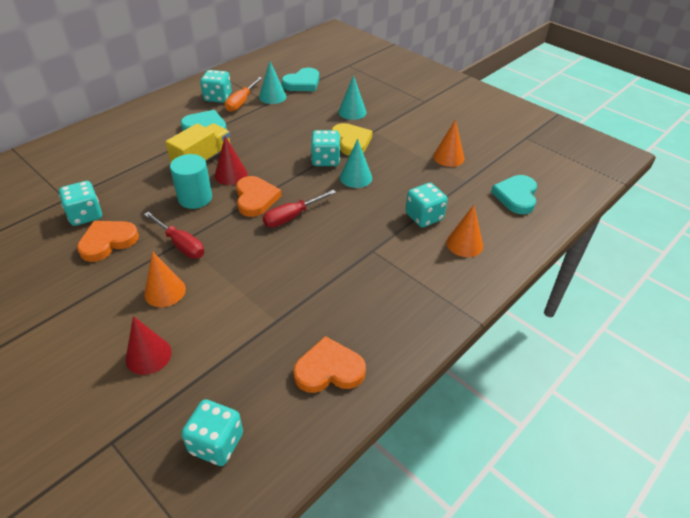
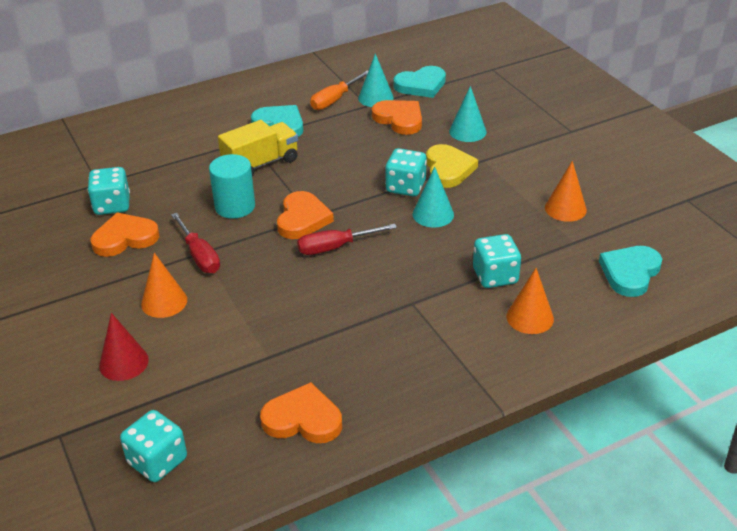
camera: 20 degrees right, 5 degrees down
(218, 97) = (309, 90): turquoise dice -> none
(231, 175) = (286, 186): red cone -> none
(297, 110) = (399, 119): none -> orange heart

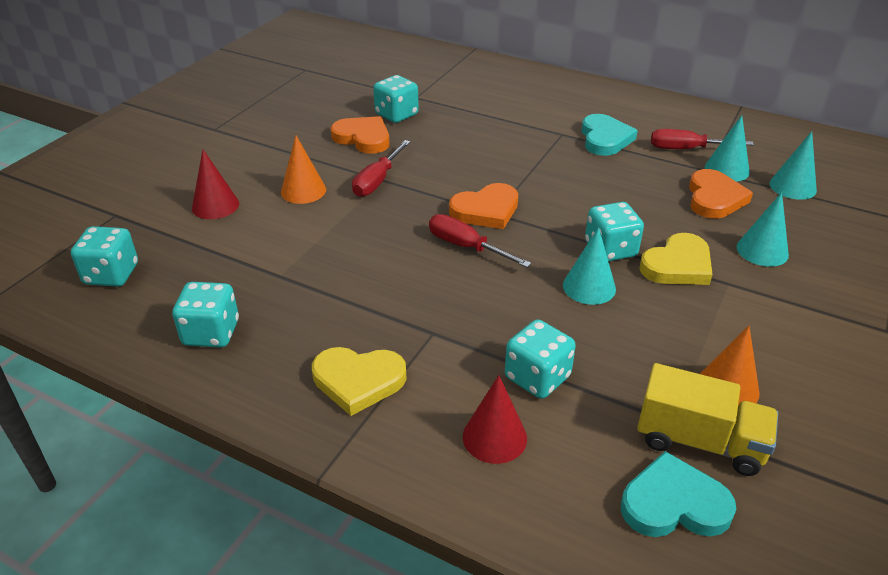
camera: 55 degrees right, 0 degrees up
(235, 206) = (461, 168): turquoise cylinder -> none
(261, 164) = (536, 154): yellow truck -> yellow truck (699, 441)
(303, 419) = (211, 333): orange heart -> turquoise dice
(334, 100) = (686, 149): orange screwdriver -> red screwdriver
(421, 85) = (792, 186): turquoise heart -> turquoise cone
(428, 358) = (358, 381): none -> yellow heart
(530, 317) = (494, 437): orange cone -> red cone

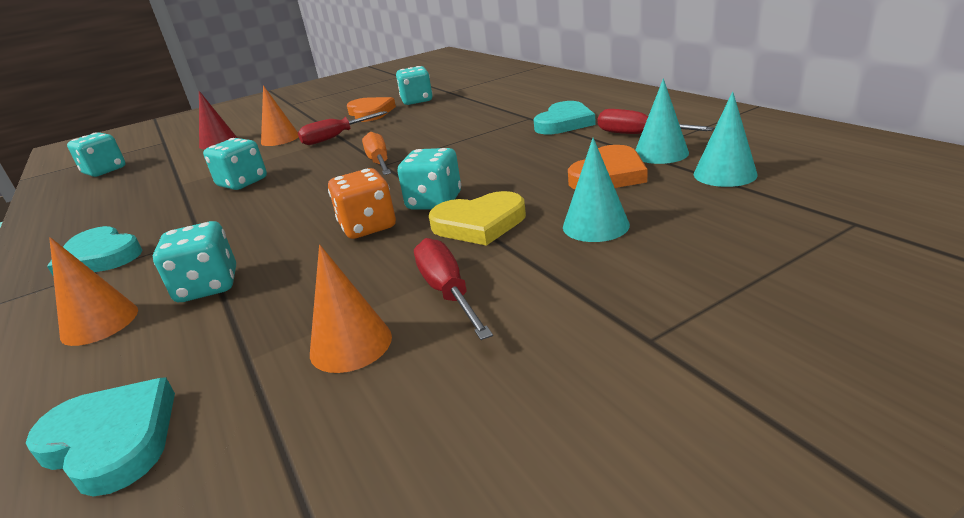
camera: 35 degrees right, 10 degrees down
(211, 333) = (87, 210): turquoise dice -> turquoise dice (242, 183)
(358, 381) = (100, 257): yellow heart -> turquoise heart
(466, 247) = (322, 184): red screwdriver -> red screwdriver (447, 291)
(486, 210) = (379, 162): orange heart -> orange screwdriver
(494, 437) = (100, 323): red cone -> orange cone
(589, 287) = (368, 226): turquoise cone -> orange dice
(699, 441) = (237, 388): yellow truck -> none

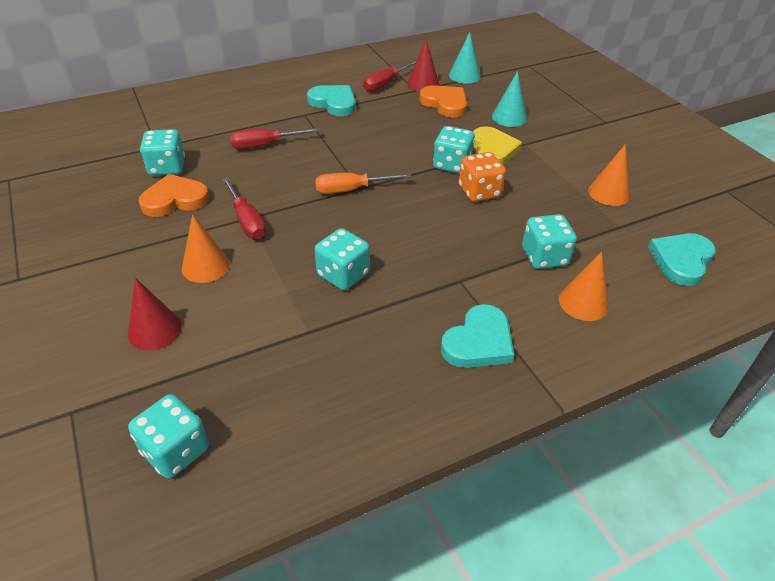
camera: 90 degrees left, 15 degrees up
(447, 291) = (566, 164): red screwdriver -> red screwdriver (265, 145)
(660, 153) = (423, 84): turquoise cone -> red cone

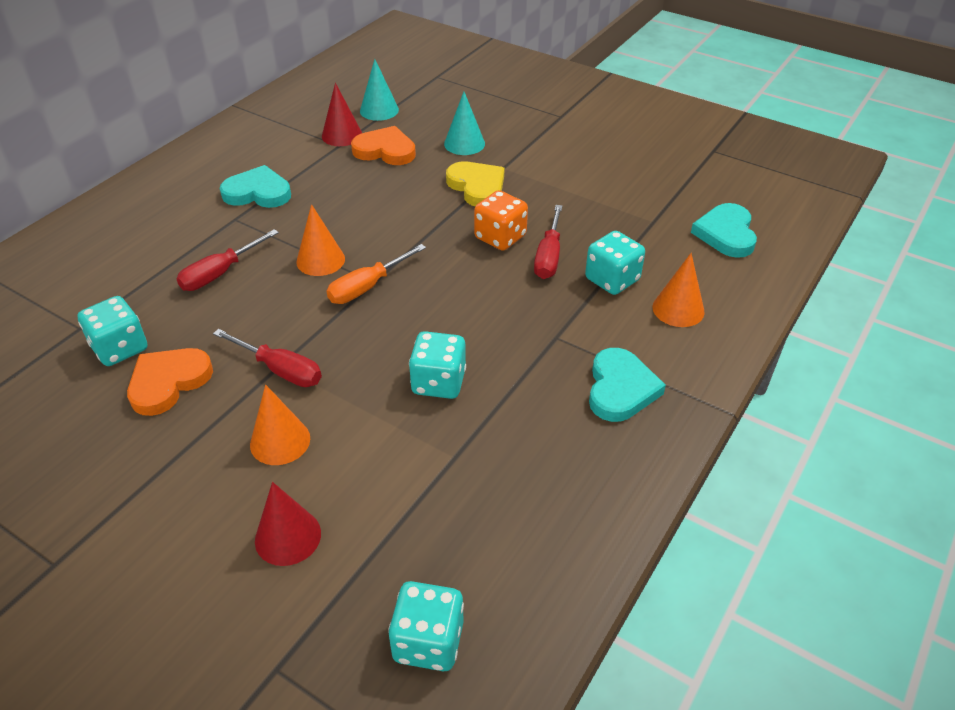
camera: 30 degrees left, 0 degrees up
(385, 84) = (298, 149): red screwdriver -> red screwdriver (549, 257)
(452, 165) = (449, 218): turquoise dice -> none
(608, 193) = (619, 191): orange cone -> orange cone (320, 260)

